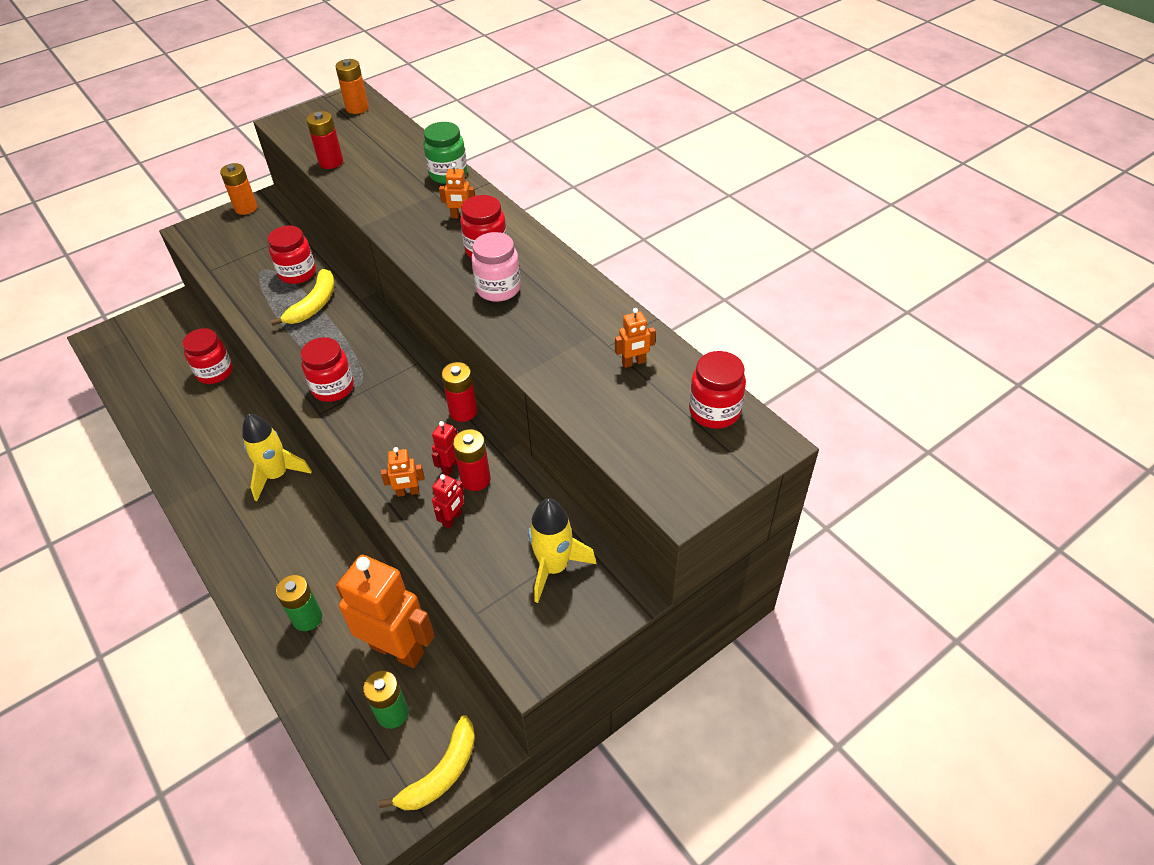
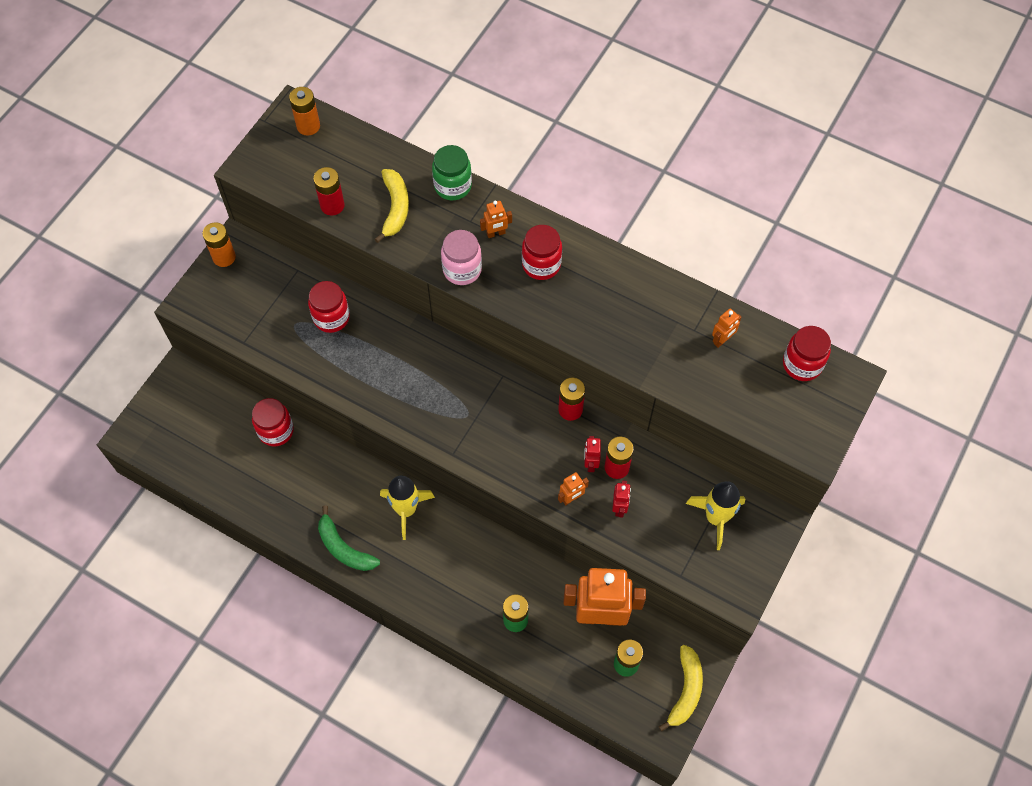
camera: 25 degrees left, 15 degrees up
(196, 488) = (344, 548): none -> green banana
(314, 305) = (371, 347): yellow banana -> yellow banana (395, 208)
(333, 388) = (447, 426): red jar -> none
(498, 289) = (576, 303): pink jar -> pink jar (462, 270)

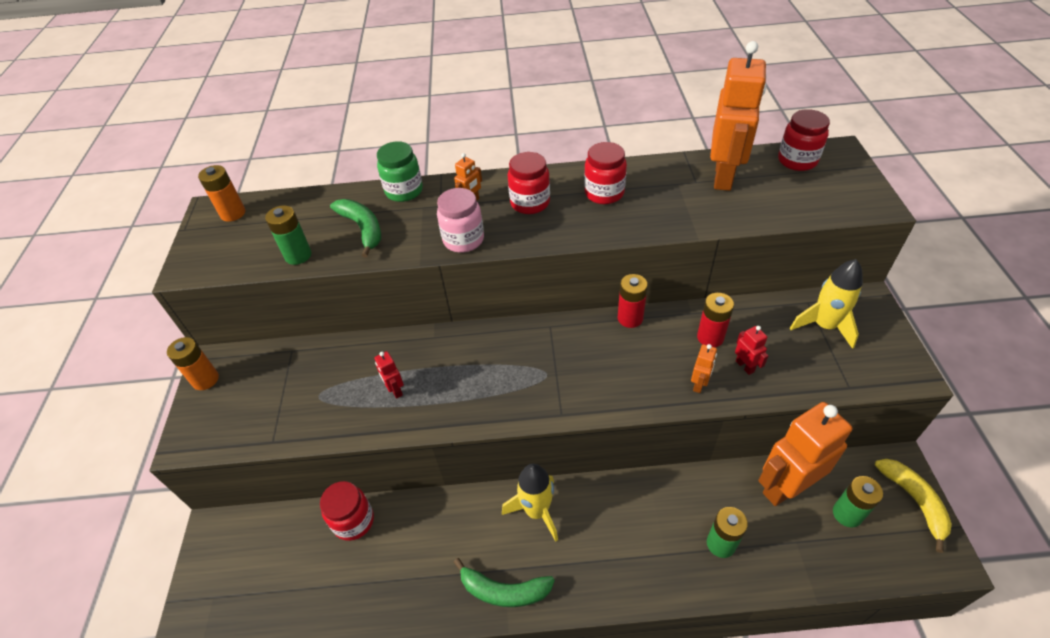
camera: 30 degrees left, 15 degrees down
(331, 317) = (353, 370): red jar -> red jar (604, 193)
(332, 205) = (298, 255): red battery -> green battery
(395, 208) = (363, 228): yellow banana -> green banana
(590, 463) = (687, 347): red robot -> red robot (395, 390)
(722, 340) = (724, 177): orange robot -> orange robot, size x2.39

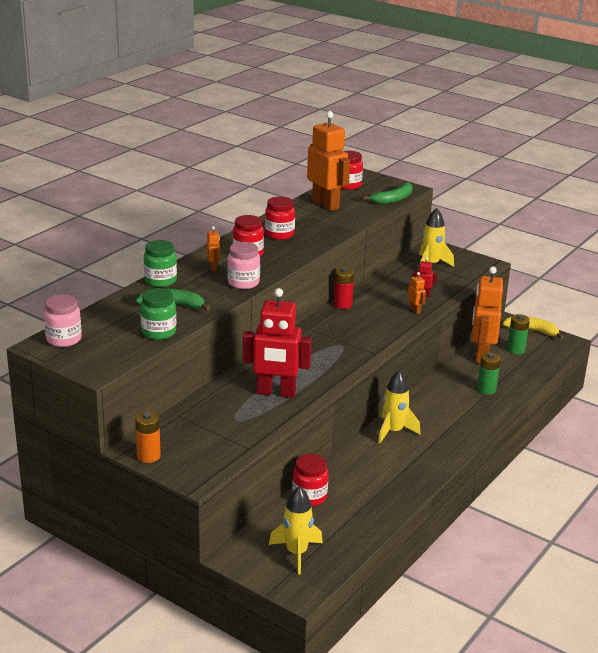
camera: 55 degrees left, 20 degrees down
(233, 213) = (64, 339): orange battery -> pink jar
(250, 579) = (296, 553): none -> yellow rocket
(298, 255) = (158, 332): green battery -> green jar
(395, 390) = (276, 393): red robot -> red robot, size x2.39
(504, 591) = (427, 464): green banana -> green banana (393, 199)
(710, 337) = (391, 292): red battery -> none

